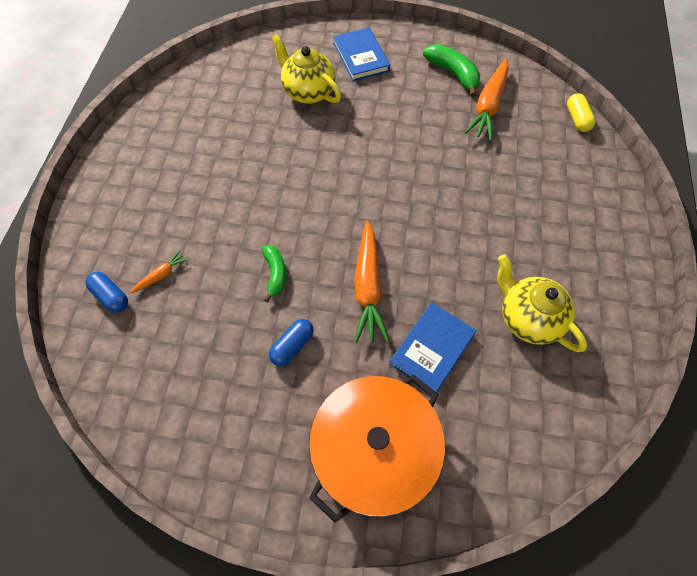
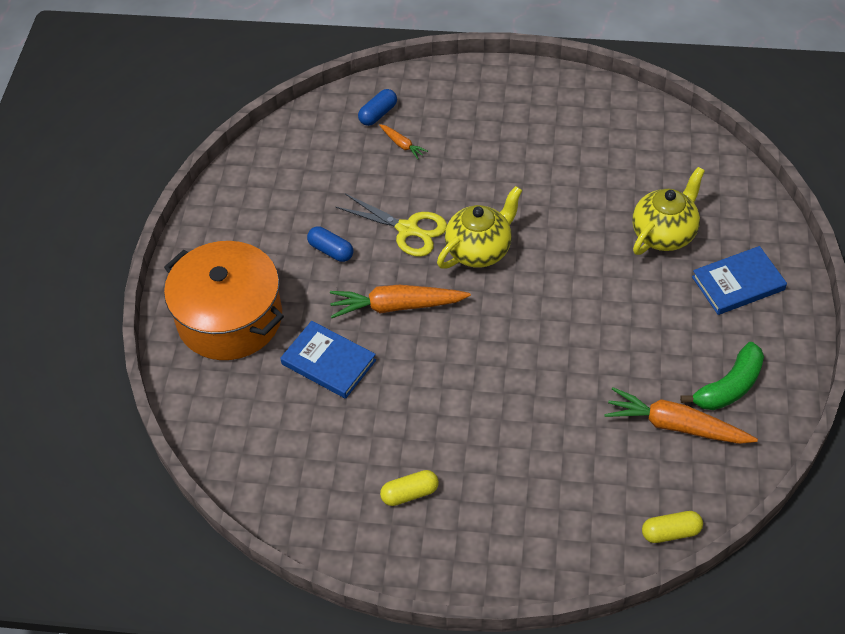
camera: 90 degrees right, 10 degrees down
(275, 274) = (408, 230): green banana -> yellow scissors
(528, 318) = (365, 449): yellow teapot -> yellow teapot (479, 250)
(568, 283) = (409, 493): none -> yellow capsule

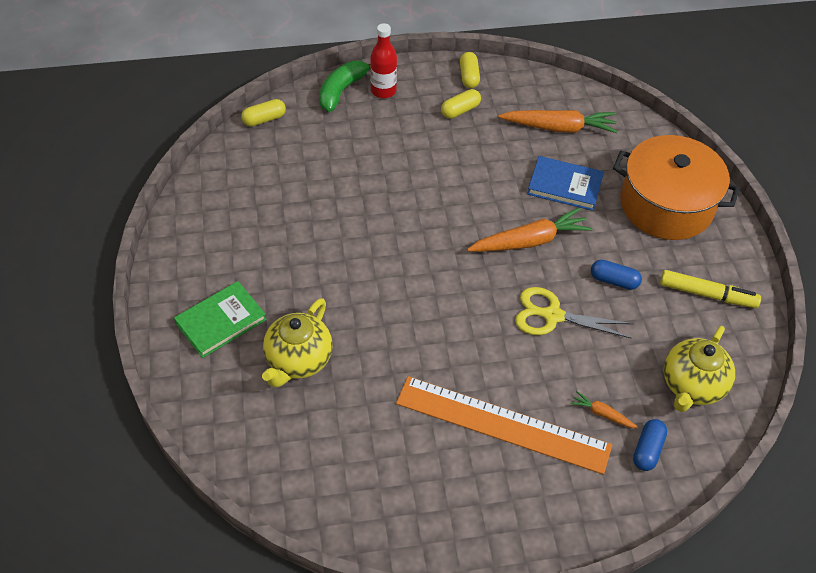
camera: 160 degrees right, 0 degrees up
(248, 221) = (707, 294): none -> yellow marker
(378, 548) = (469, 76): none -> yellow capsule
(479, 250) = (475, 308): yellow teapot -> yellow teapot (691, 386)
(491, 152) = (502, 424): none -> orange ruler
(501, 548) = (383, 91): none -> red bottle
(676, 426) = (267, 189): orange carrot -> orange carrot (559, 127)
(729, 387) = (225, 226): green banana -> green banana (342, 90)
(738, 283) = (221, 321): blue book -> green book

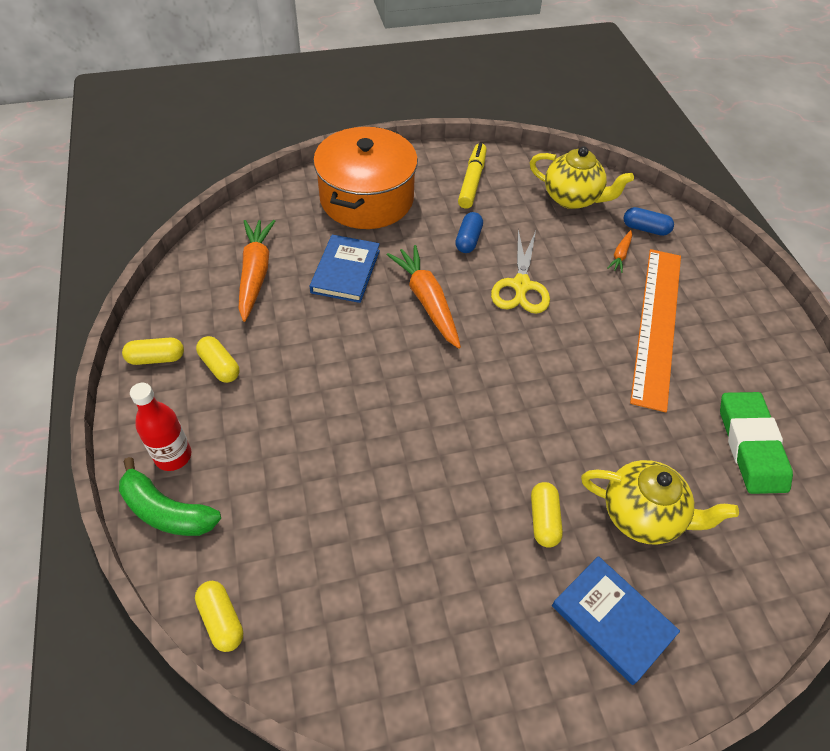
camera: 95 degrees left, 0 degrees up
(221, 321) = (612, 620): green book -> blue book
(304, 293) = (544, 520): none -> yellow capsule
(354, 465) = (750, 446): none -> green eraser

